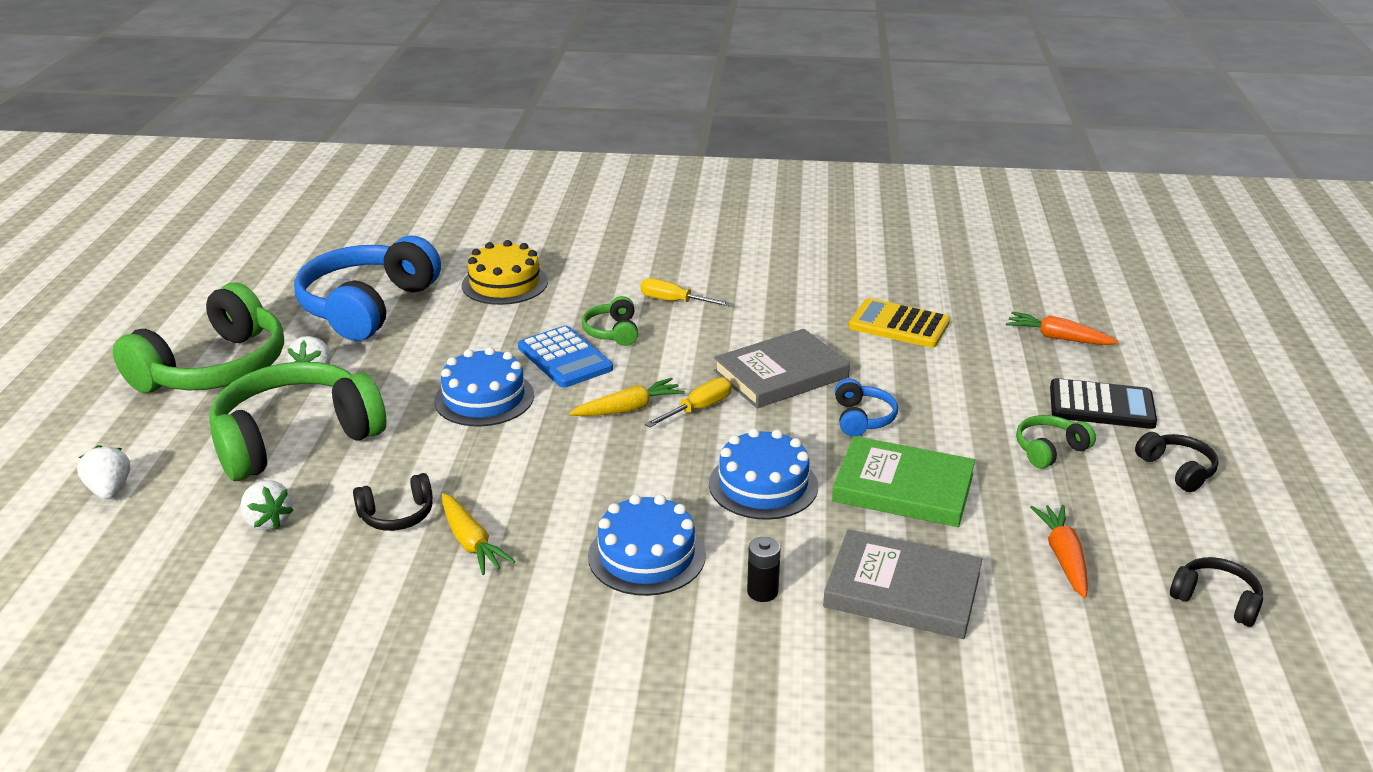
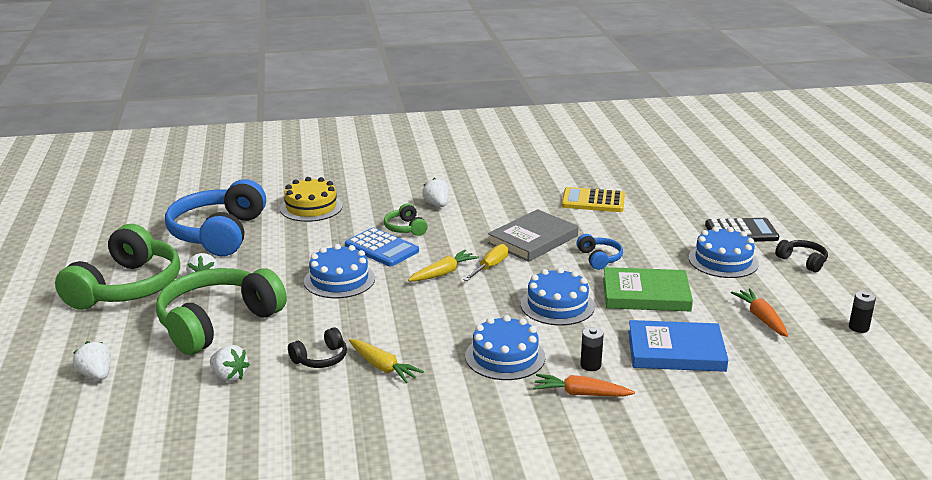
camera: 15 degrees left, 5 degrees down
(674, 301) = (437, 205): yellow screwdriver -> white strawberry
(902, 590) = (676, 351): grey book -> blue book
(1049, 450) = (723, 261): green headphones -> blue cake
(1058, 338) = (696, 197): orange carrot -> orange carrot (581, 394)
(1216, 600) = (858, 327): black headphones -> black battery

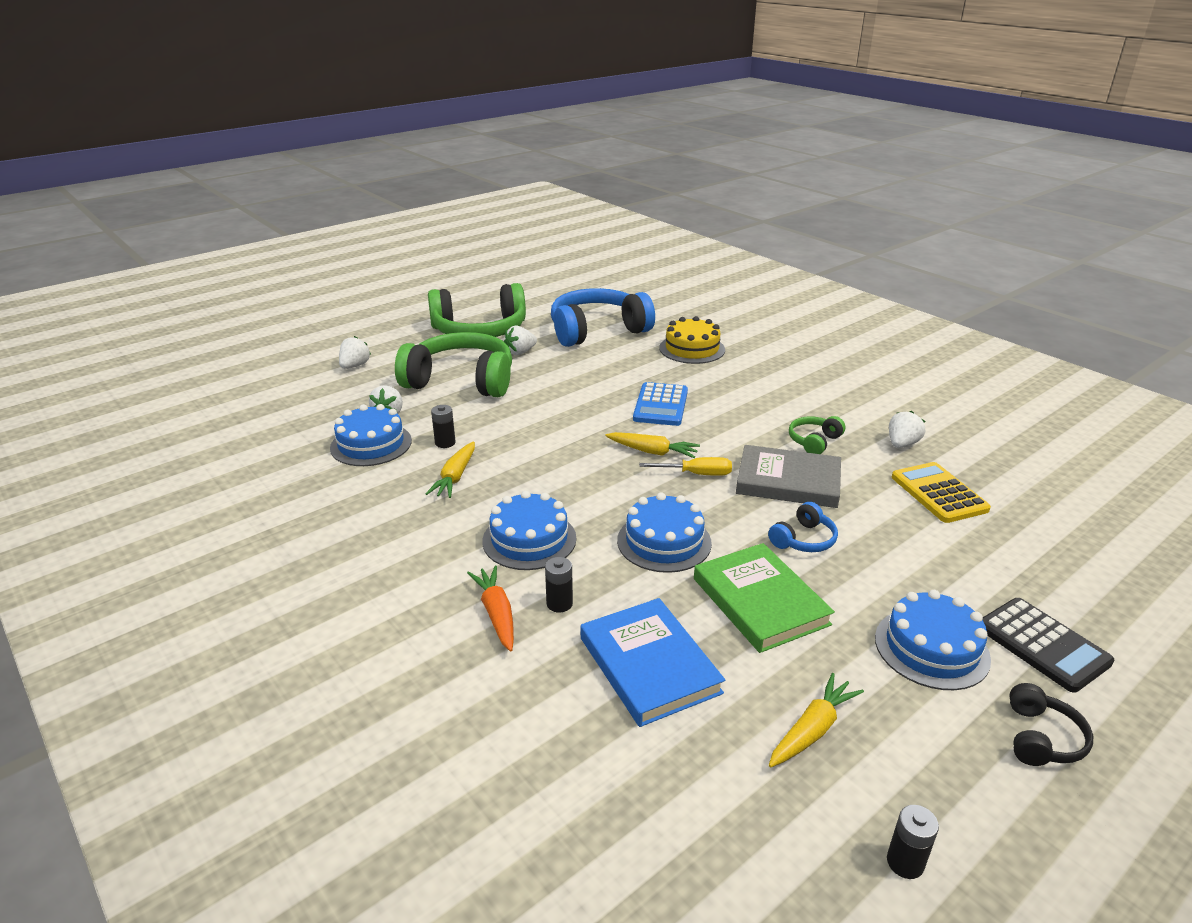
camera: 60 degrees right, 5 degrees up
(321, 358) = (445, 443): black headphones -> black battery
(339, 280) = (581, 405): blue cake -> blue cake (371, 444)
(405, 228) = (714, 403): green headphones -> green headphones (814, 441)
(437, 205) = (784, 403): white strawberry -> white strawberry (902, 444)
(761, 318) = (812, 730): orange carrot -> yellow carrot

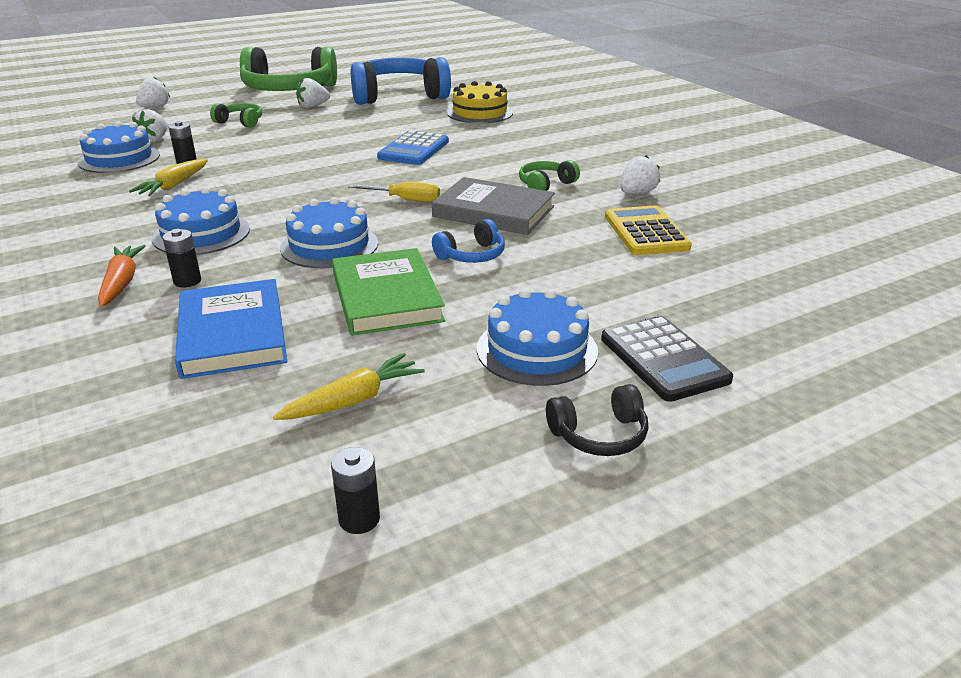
camera: 10 degrees right, 0 degrees up
(461, 381) = (240, 122): green headphones -> green headphones, size x0.44
(652, 452) = (376, 181): yellow carrot -> none
(1041, 738) = (599, 435): black headphones -> black headphones turned 45 degrees clockwise

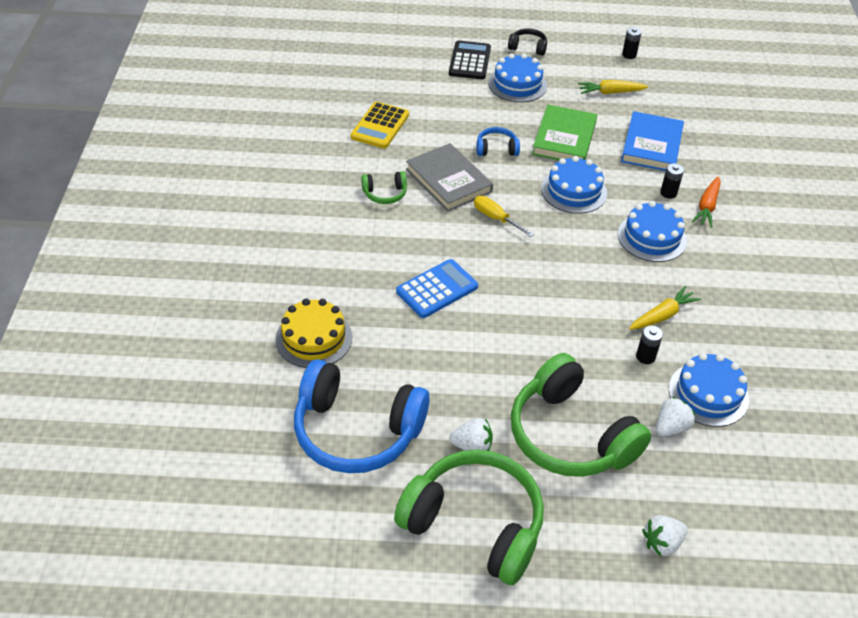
camera: 150 degrees left, 15 degrees up
(240, 122) = (570, 435): green headphones -> green headphones, size x2.27
(637, 193) = (337, 159): white strawberry -> none

